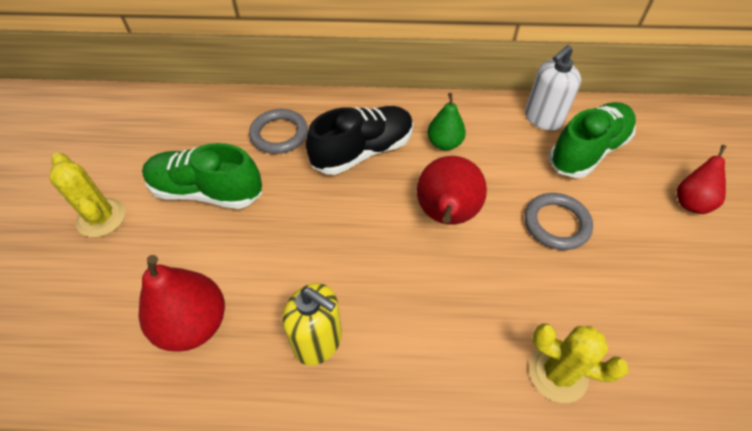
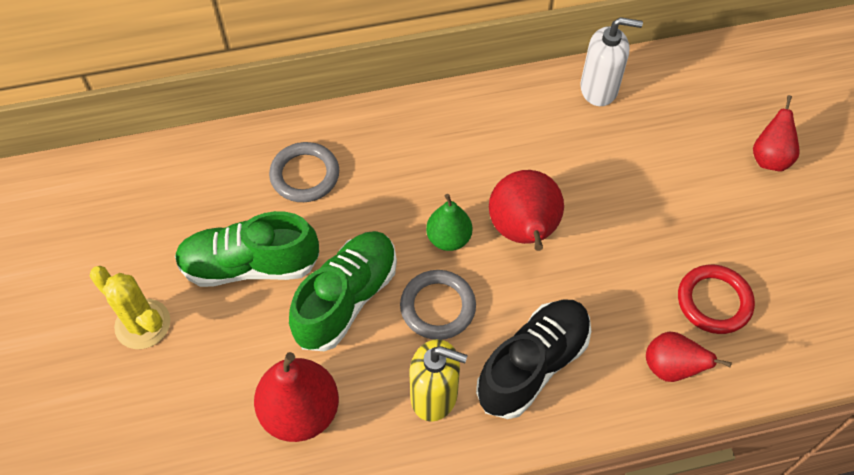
camera: 15 degrees left, 5 degrees up
(363, 151) = (410, 176): black shoe -> black shoe (533, 365)
(444, 143) = (498, 145): green pear -> green pear (448, 238)
(542, 118) = (599, 89): white soap dispenser -> white soap dispenser turned 120 degrees counterclockwise
(556, 223) = (639, 214): grey ring -> grey ring (438, 307)
(558, 373) = (671, 368): yellow cactus -> red pear
(587, 151) = (655, 121): green shoe -> green shoe (346, 299)
(615, 318) = (714, 301): none -> red ring

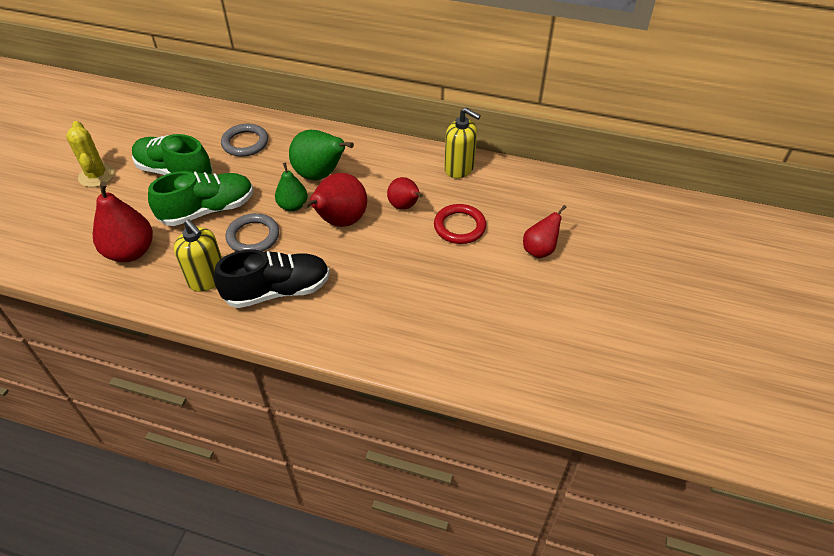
camera: 30 degrees right, 10 degrees down
(443, 177) = (320, 175): none -> green pear
(599, 89) = (459, 168): white soap dispenser -> yellow soap dispenser
(671, 368) = (360, 333): red pear -> red pear (405, 206)
(714, 301) = (424, 311): red ring -> red ring (459, 226)

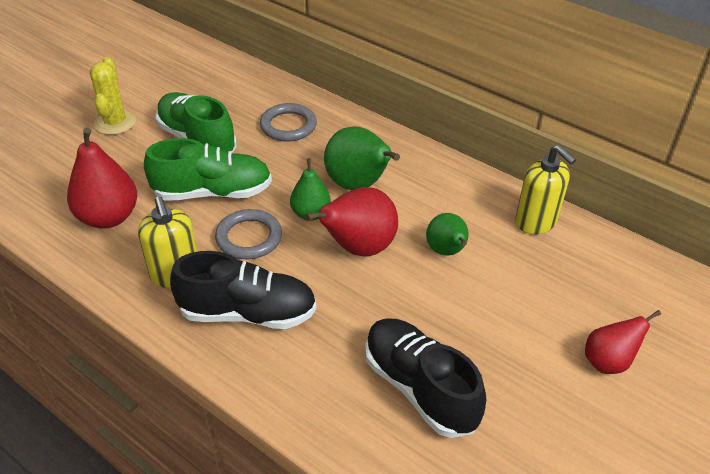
camera: 20 degrees right, 5 degrees down
(405, 206) = (446, 251): red pear -> green pear
(422, 304) = (419, 388): none -> black shoe
(459, 226) = (508, 298): red ring -> none

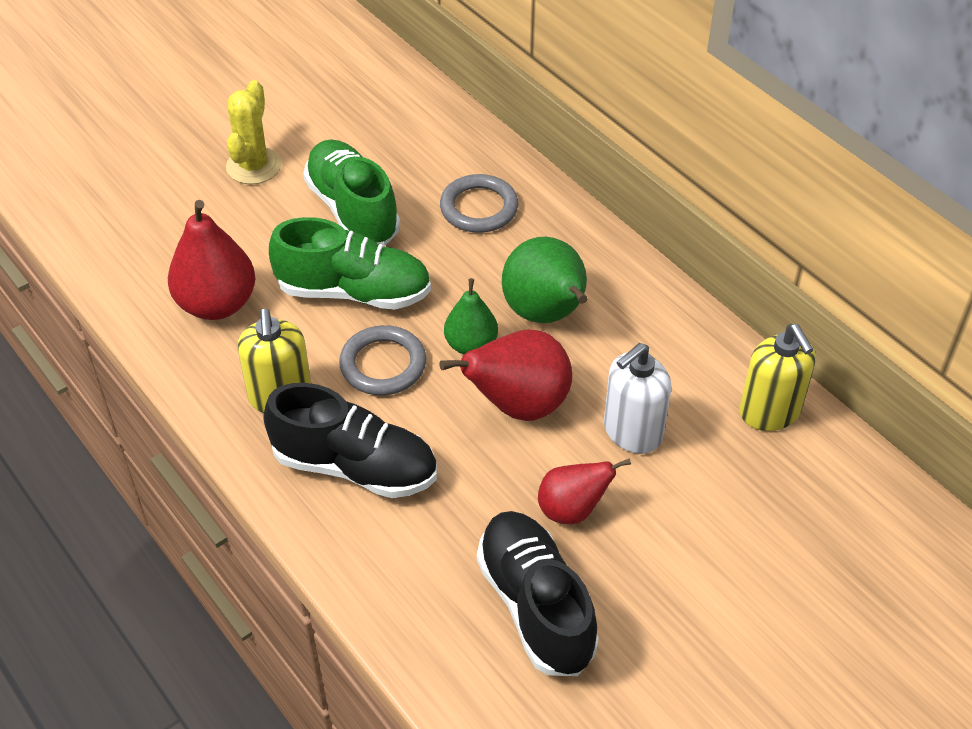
camera: 15 degrees right, 5 degrees up
(446, 251) = (632, 432): green pear -> white soap dispenser
(608, 362) = (789, 624): red pear -> red pear (572, 510)

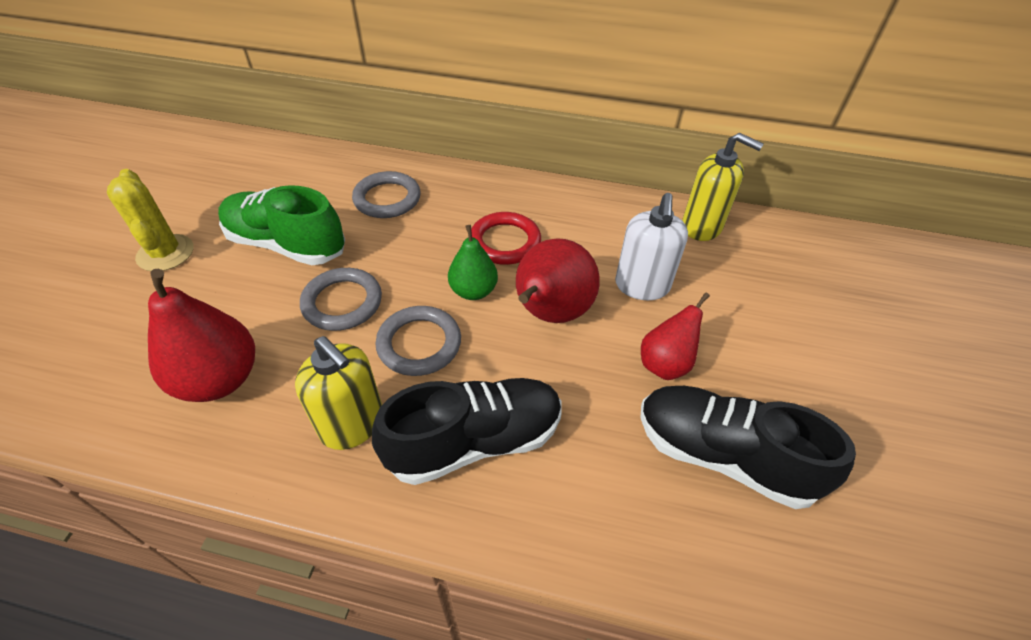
camera: 40 degrees left, 0 degrees up
(354, 292) = (342, 302): green shoe -> grey ring
(546, 314) = (505, 242): green pear -> red ring

